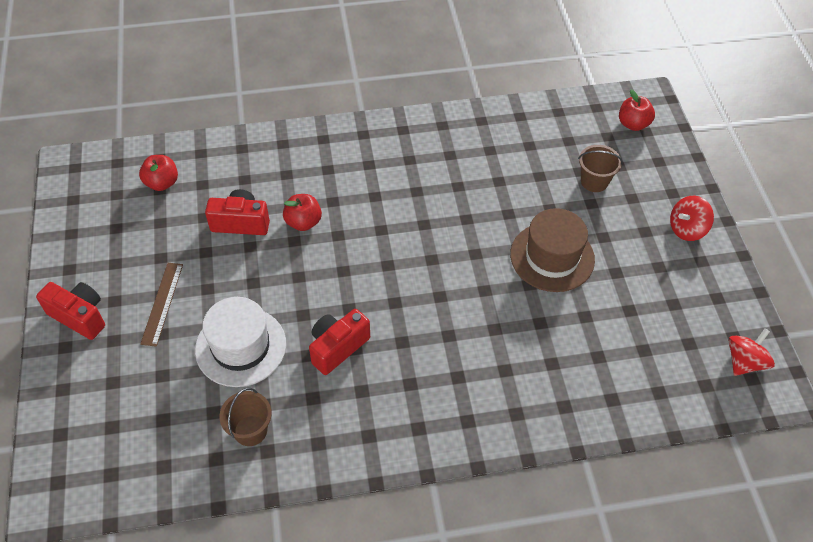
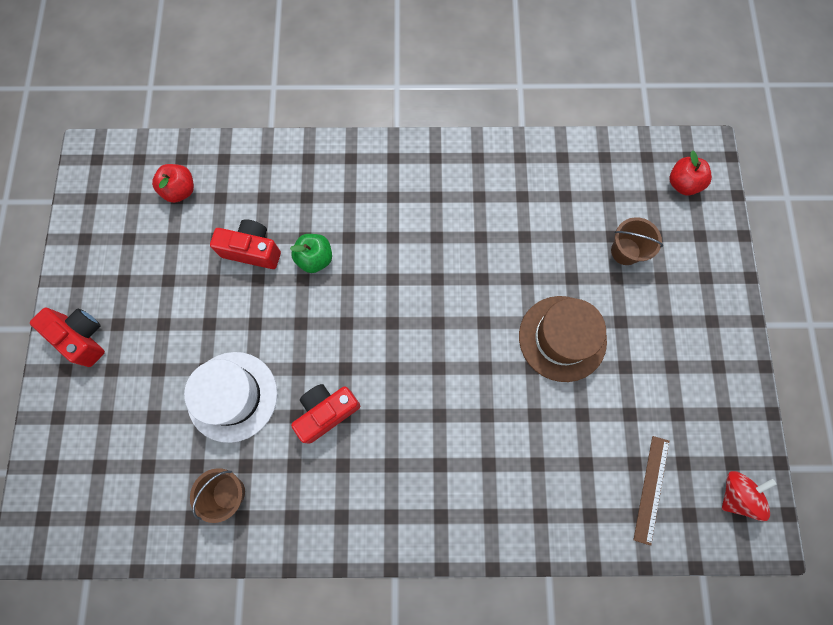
camera: 10 degrees right, 20 degrees up
(162, 303) = (163, 334): brown ruler -> brown ruler (651, 489)
(303, 222) = (315, 258): red apple -> green apple
(687, 229) = (711, 325): red spinning top -> none

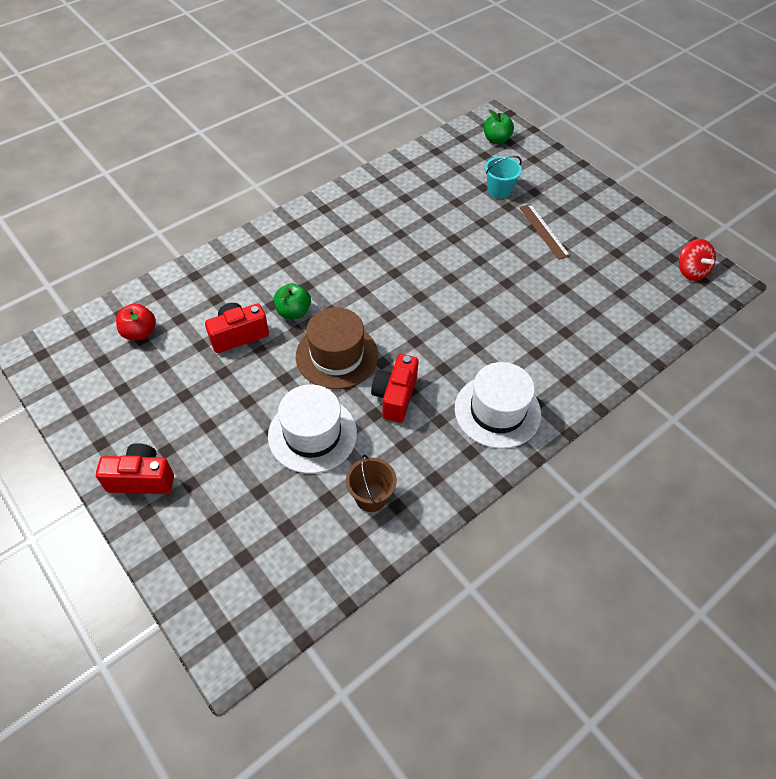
camera: 40 degrees left, 20 degrees down
(399, 496) = (497, 411): none -> white hat
(562, 338) = (509, 256): brown hat -> brown hat (337, 355)
(625, 251) = (499, 190): brown bucket -> turquoise bucket
(651, 489) = (644, 300): brown ruler -> brown ruler (544, 231)
(682, 184) = (496, 140): red apple -> green apple
(736, 494) = (691, 271): red spinning top -> red spinning top turned 150 degrees clockwise

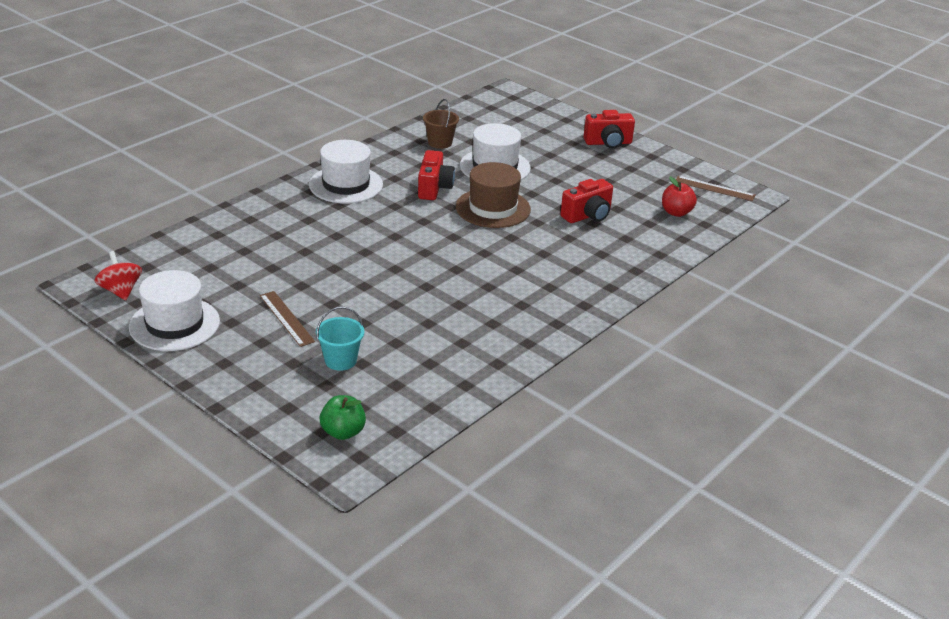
camera: 170 degrees right, 20 degrees down
(68, 370) = (714, 188): none -> brown ruler
(293, 312) = (546, 233): green apple -> none
(633, 233) = (174, 324): none -> white hat

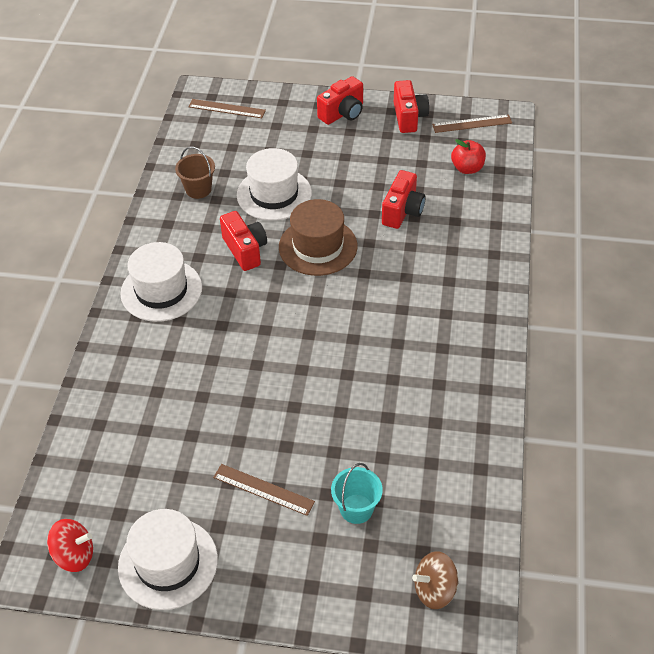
camera: 30 degrees left, 15 degrees up
(121, 291) = (74, 555): red spinning top -> red spinning top turned 150 degrees clockwise
(343, 432) = (434, 590): green apple -> brown spinning top
(517, 108) = (227, 108): none -> brown ruler
(662, 165) = (409, 117): none -> red camera

